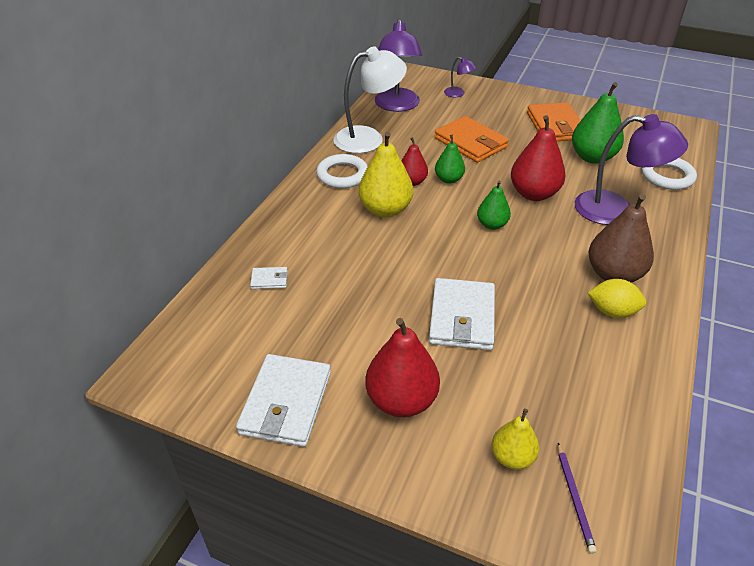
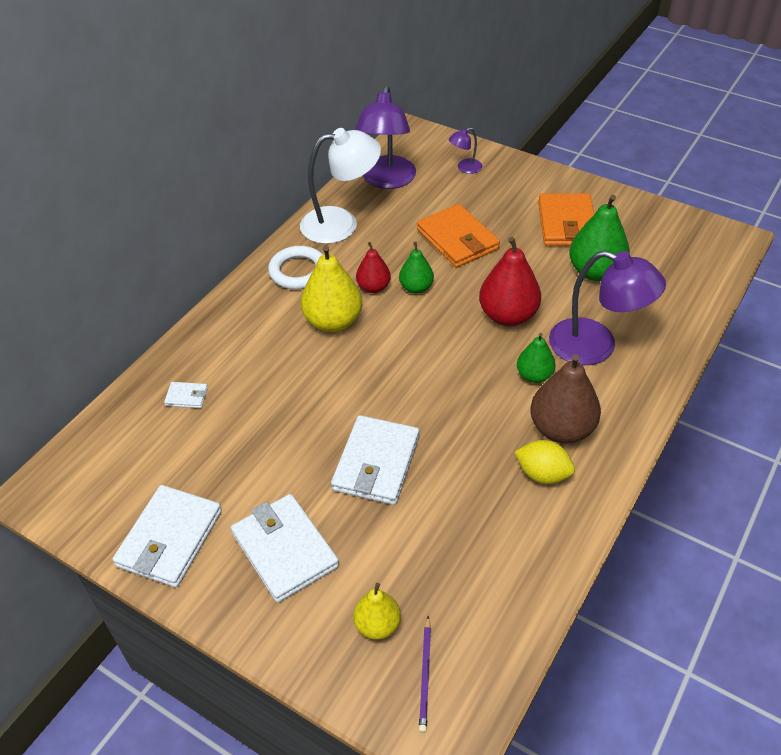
camera: 10 degrees right, 5 degrees up
(401, 400) = (285, 550): red pear -> white wallet
(458, 94) = (465, 168): purple lamp -> purple lamp turned 105 degrees clockwise
(492, 225) = (446, 352): green pear -> green pear (534, 375)
(667, 176) = (675, 306): white ring -> none

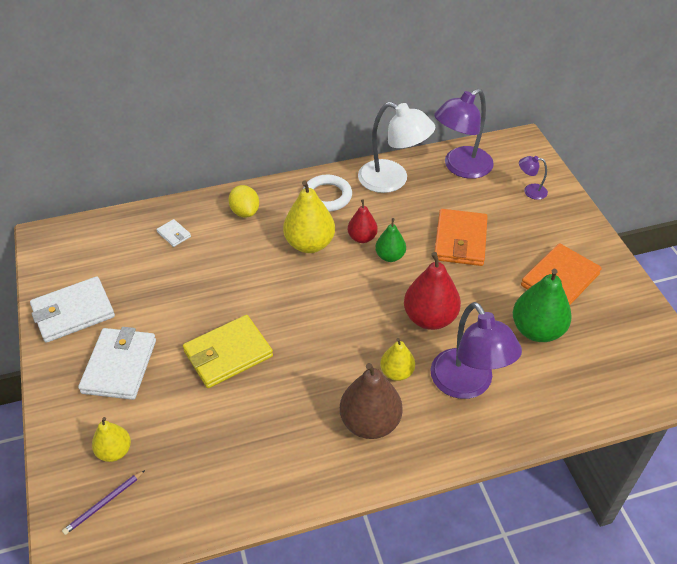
camera: 40 degrees right, 0 degrees up
(376, 463) = (228, 354): white wallet -> yellow wallet
(534, 375) = (396, 372): green pear -> yellow pear
(542, 474) = (320, 442): yellow lemon -> yellow lemon (245, 212)

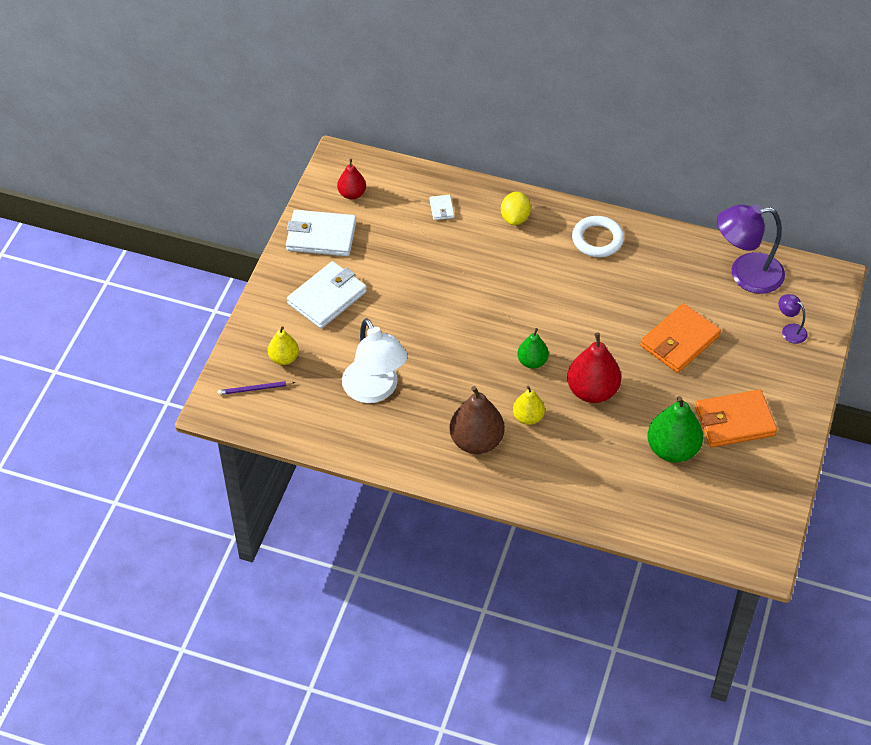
camera: 35 degrees right, 5 degrees up
(228, 354) = (412, 332): yellow wallet -> none
(309, 244) = (546, 275): yellow pear -> none
(362, 238) = (595, 293): red pear -> red pear (352, 194)
(390, 256) = (605, 322): green pear -> green pear (532, 362)
(392, 180) = (669, 254): white lamp -> white lamp (375, 390)
(467, 384) = (575, 457): purple lamp -> none

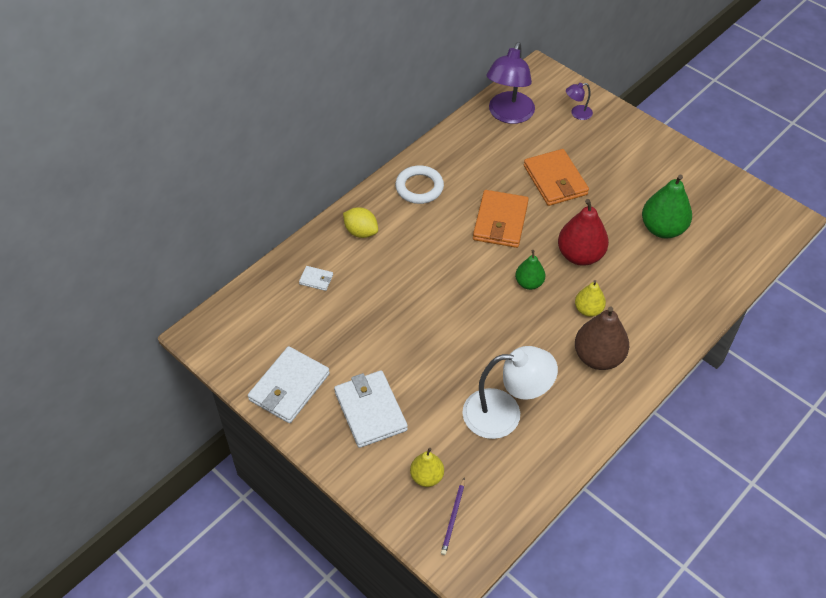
camera: 65 degrees left, 0 degrees up
(352, 194) = (252, 341): red pear -> none
(734, 421) = (650, 181): orange wallet -> orange wallet (500, 221)

